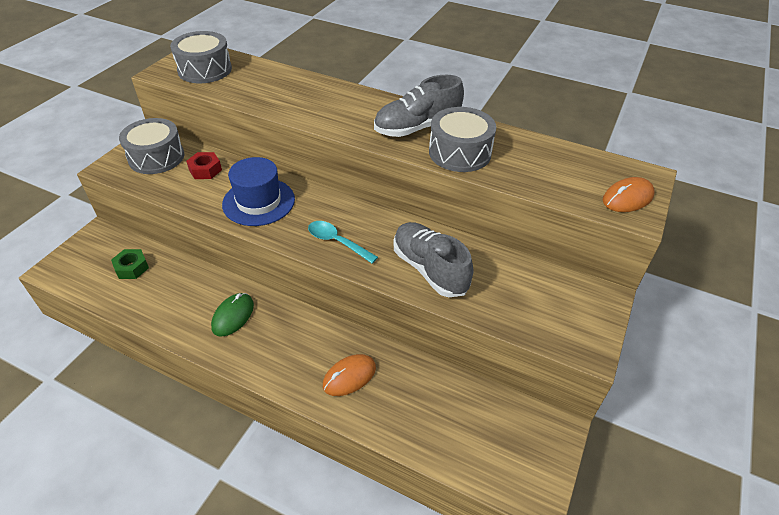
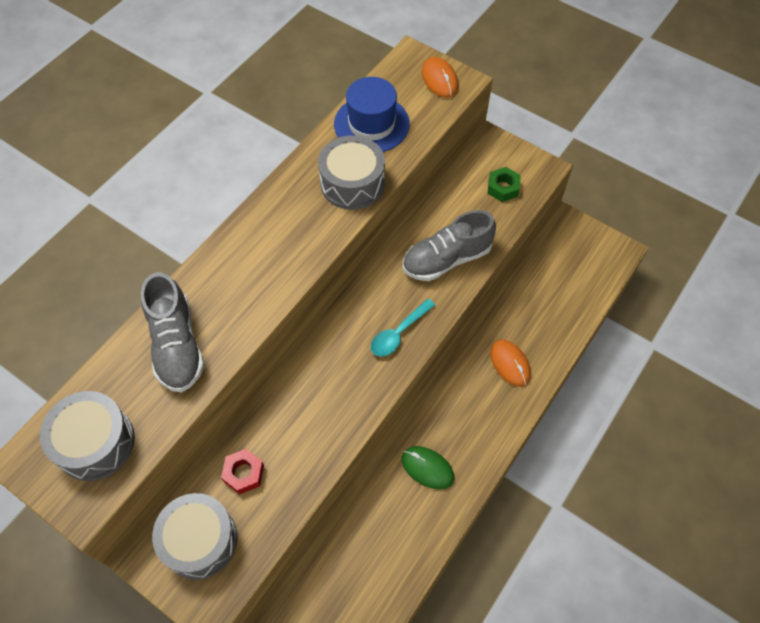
camera: 80 degrees left, 15 degrees up
(132, 267) = (337, 590): green nut -> green nut (503, 188)
(258, 202) = (319, 409): blue hat -> blue hat (371, 124)
(417, 128) = (300, 212): grey shoe -> grey shoe (177, 345)

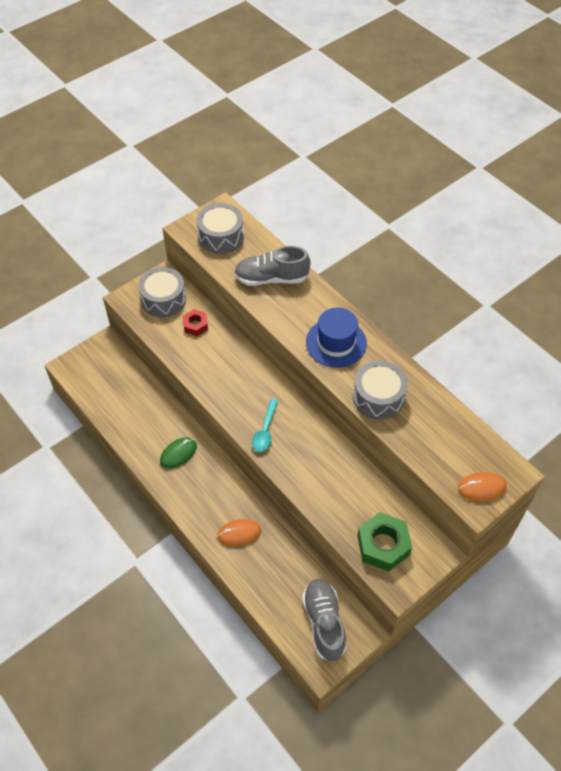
camera: 105 degrees right, 5 degrees down
(371, 124) = (437, 423): blue hat -> blue hat (336, 343)
(398, 333) = (265, 431): turquoise spoon -> turquoise spoon turned 135 degrees counterclockwise
(446, 259) = (321, 480): grey shoe -> grey shoe (324, 623)
(503, 188) = (383, 545): green nut -> green nut, size x1.73

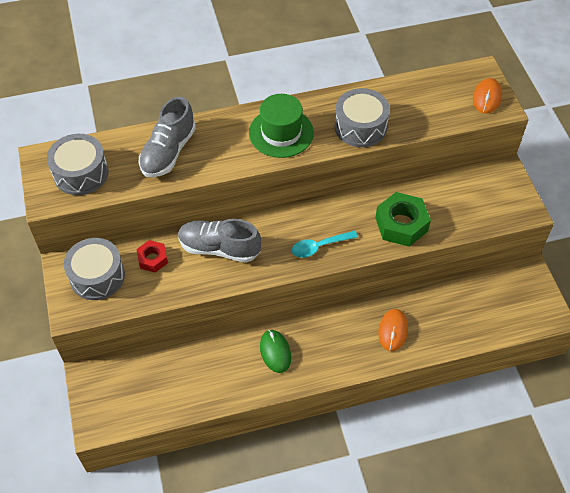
camera: 65 degrees left, 0 degrees up
(265, 431) = (319, 247): turquoise spoon -> turquoise spoon turned 120 degrees clockwise
(324, 623) = (511, 297): grey shoe -> grey shoe (219, 248)
(336, 343) = (281, 133): blue hat -> green hat
(383, 545) = (483, 205): green nut -> green nut (401, 224)

